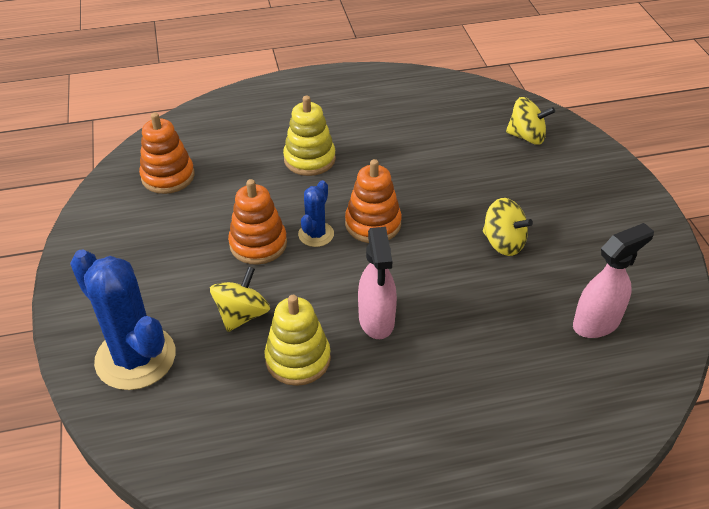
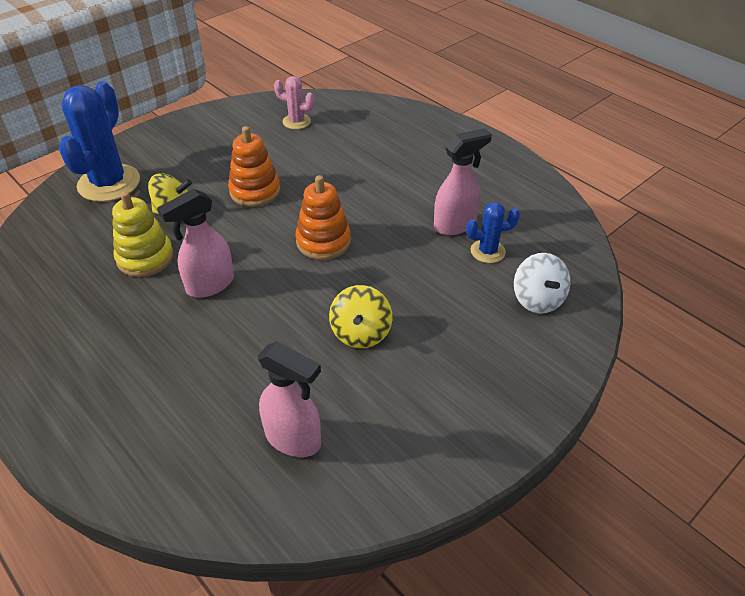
camera: 60 degrees right, 0 degrees up
(168, 176) = (296, 122): orange stacking toy -> pink cactus
(309, 159) = (375, 178): yellow stacking toy -> none
(316, 234) = (287, 215): blue cactus -> blue cactus (487, 251)
(412, 140) = (455, 225): none -> pink spray bottle
(526, 136) = (537, 299): yellow spinning top -> white spinning top

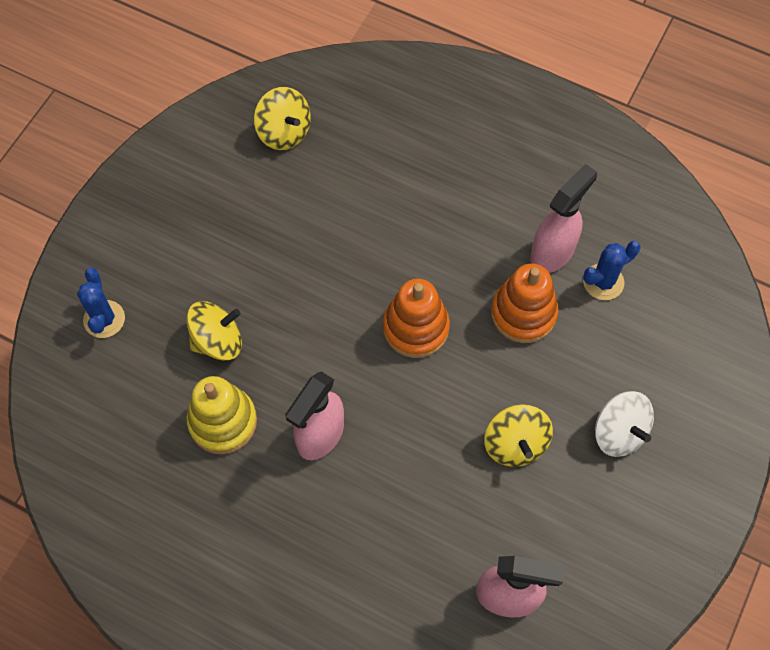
camera: 20 degrees left, 20 degrees up
(109, 183) = (104, 319): blue cactus -> blue cactus, size x0.51
(255, 191) = (295, 273): orange stacking toy -> orange stacking toy (523, 313)
(296, 122) = (284, 132): pink cactus -> yellow spinning top
(537, 299) = (679, 334): white spinning top -> white spinning top (619, 432)

